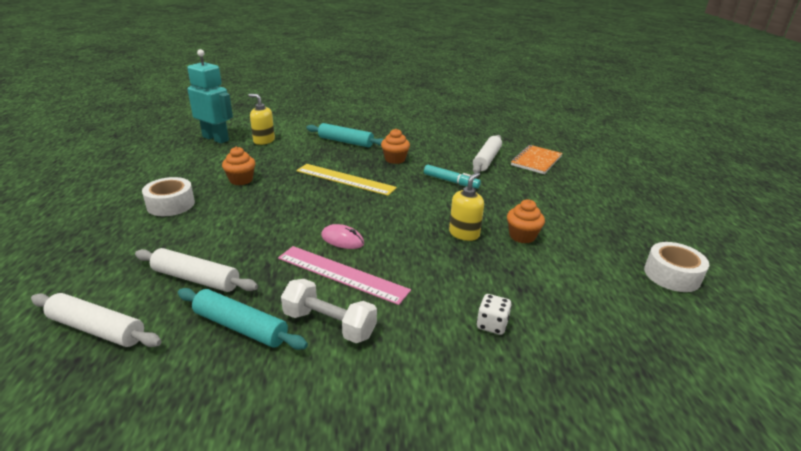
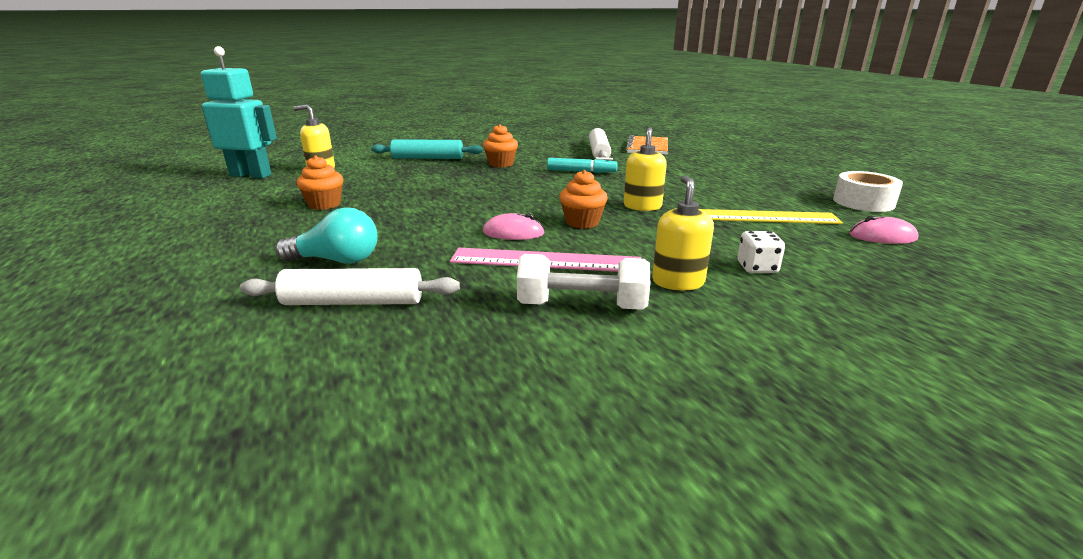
camera: 20 degrees left, 5 degrees down
(97, 329) = (241, 388): white rolling pin -> none
(171, 204) = (241, 240): white tape -> none
(212, 238) = (337, 260): none -> turquoise light bulb
(240, 327) = (468, 334): turquoise rolling pin -> none
(345, 179) = (460, 186): yellow ruler -> yellow ruler (755, 217)
(416, 321) = (678, 282): none -> yellow soap dispenser
(522, 236) = (701, 199): orange cupcake -> orange cupcake (582, 222)
(641, 321) = (882, 237): none -> pink mouse

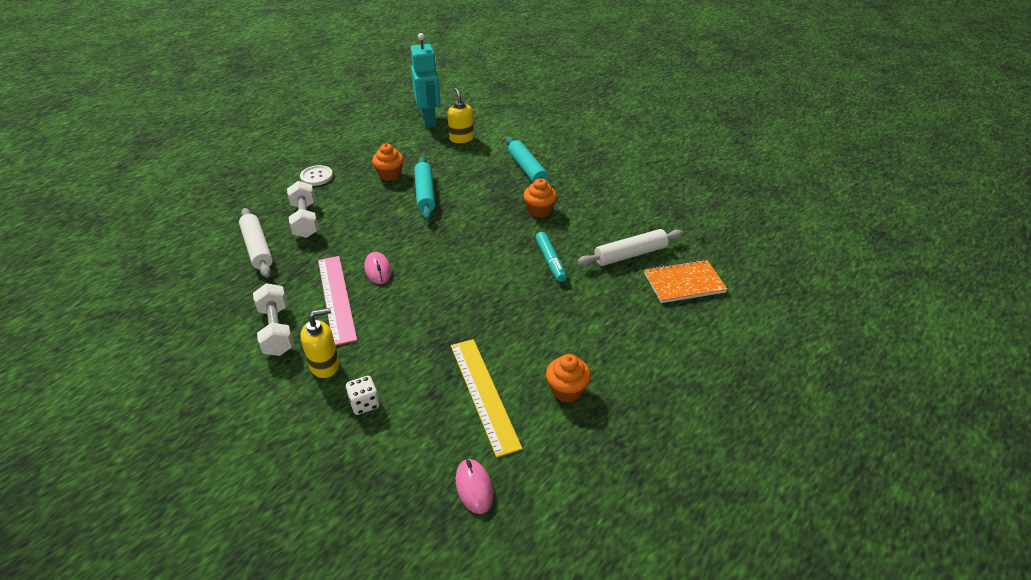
camera: 65 degrees right, 15 degrees up
(239, 242) = (316, 176): none -> white button
(337, 260) = (305, 220): turquoise light bulb -> white dumbbell
(397, 195) = (425, 194): none -> turquoise rolling pin
(582, 222) = (415, 296): orange cupcake -> orange cupcake (567, 390)
(642, 206) = (472, 319): yellow soap dispenser -> none
(863, 202) = (582, 478): white tape -> none

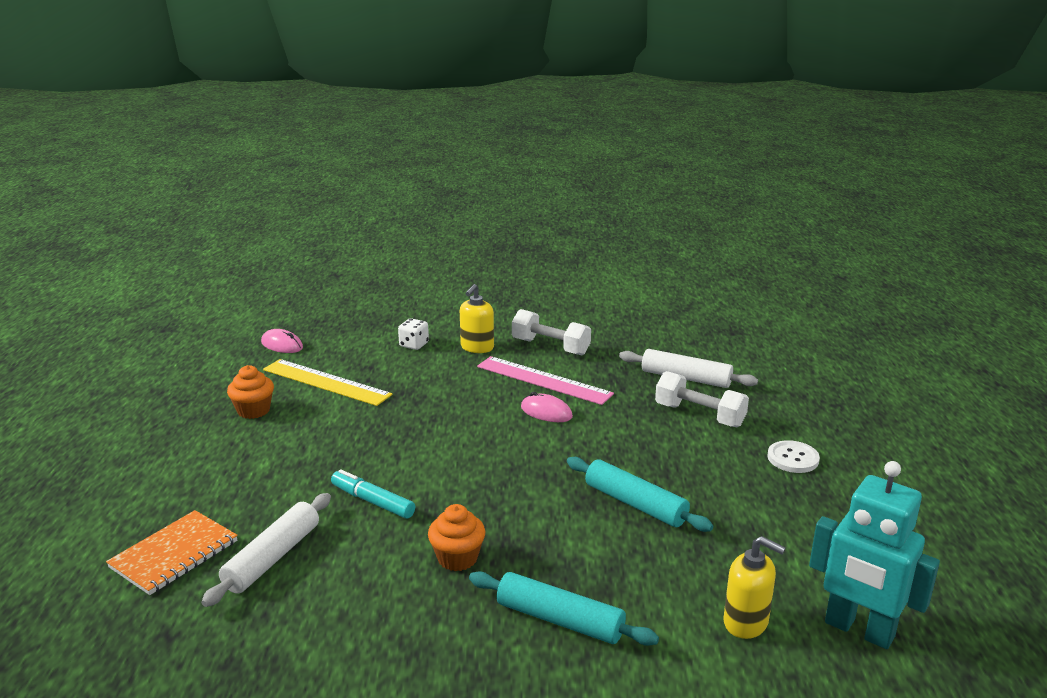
camera: 140 degrees right, 15 degrees down
(390, 174) = (723, 505): orange cupcake -> none

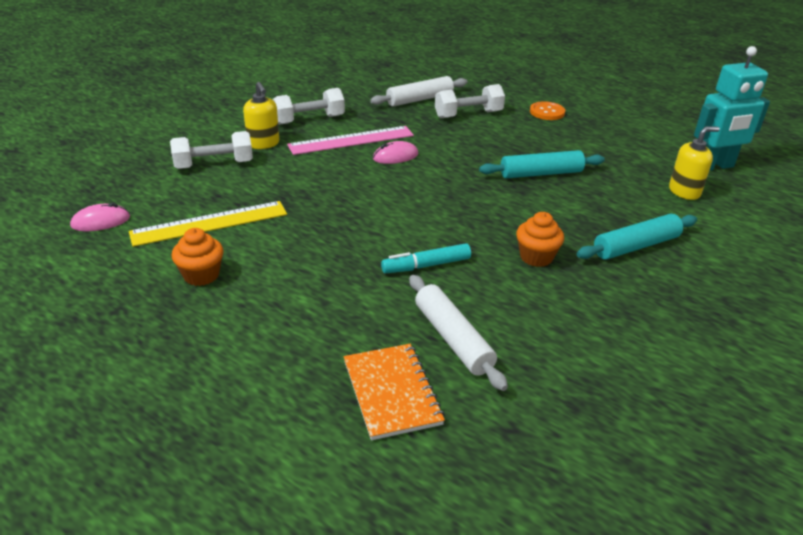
camera: 55 degrees left, 10 degrees up
(414, 345) = (214, 165): white dice -> white dumbbell
(793, 458) = (547, 112): white button -> orange button

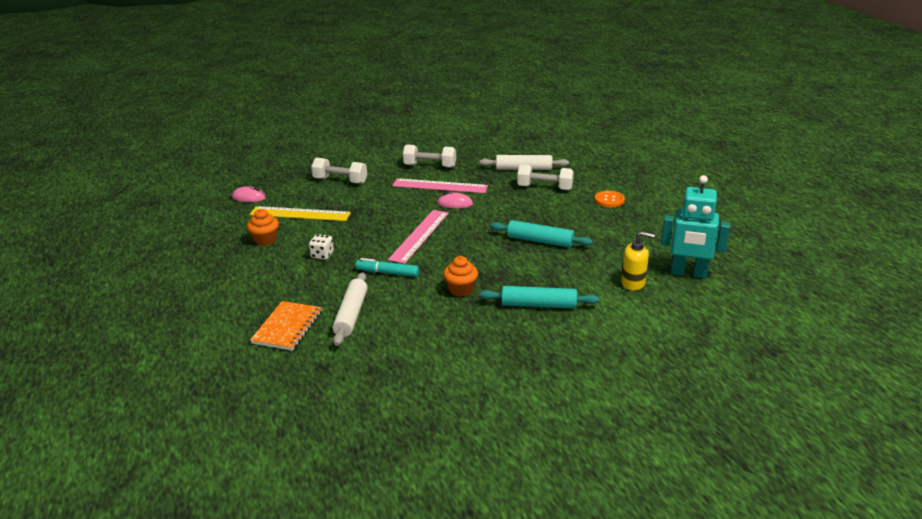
camera: 35 degrees right, 5 degrees down
(263, 144) = (383, 175): yellow soap dispenser -> none
(312, 270) = (322, 255): none -> white dice
(404, 206) = (420, 236): none -> pink ruler

